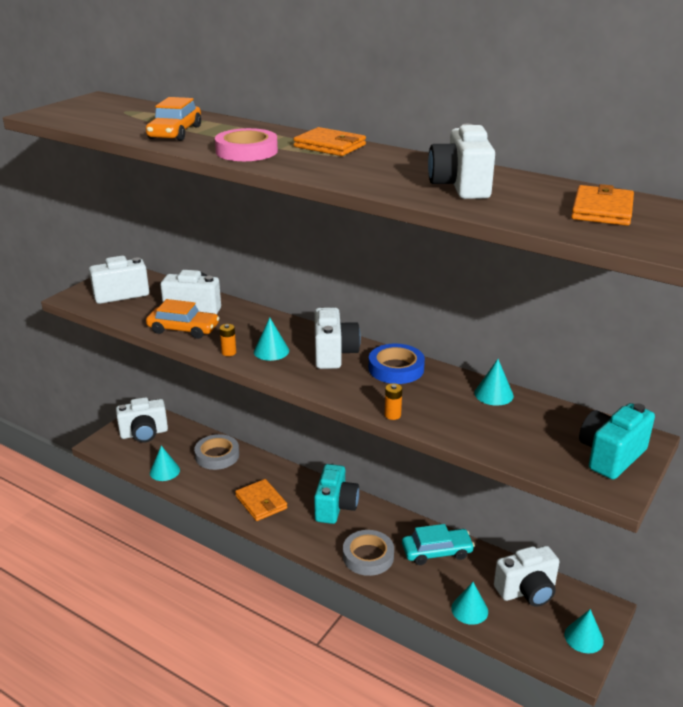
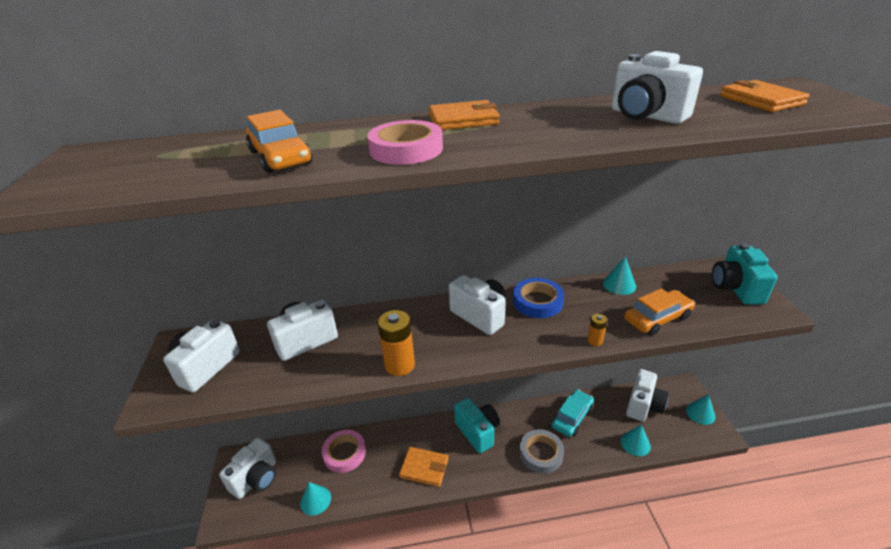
camera: 40 degrees left, 5 degrees up
(183, 329) = (325, 367): orange car -> orange car (657, 318)
(217, 455) = (344, 453): grey tape -> pink tape
(229, 352) = (399, 365): orange battery -> orange battery, size x1.94
(271, 351) = (431, 342): turquoise cone -> none

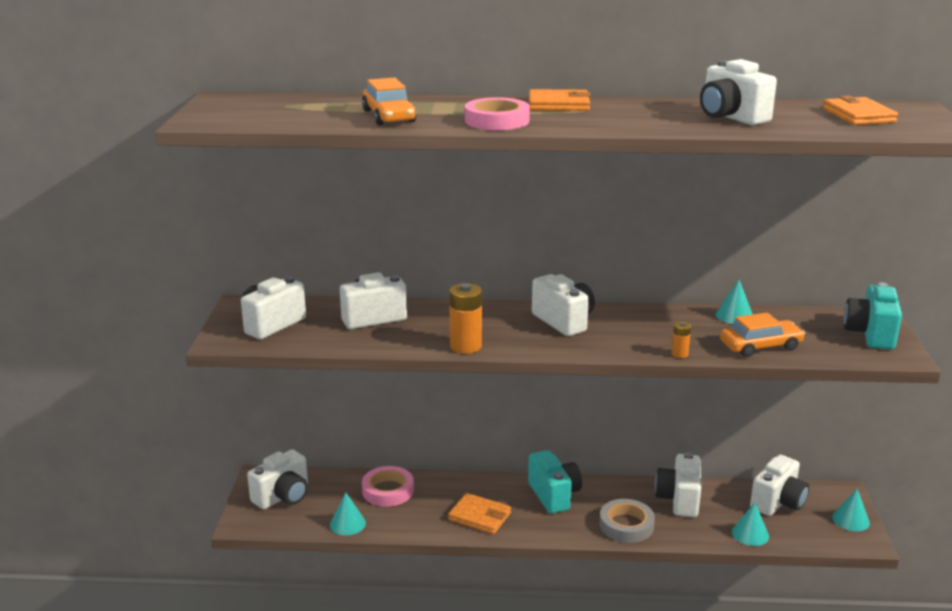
camera: 10 degrees right, 10 degrees down
(537, 301) = (632, 318): blue tape -> none
(572, 417) = (679, 499): turquoise car -> white camera

